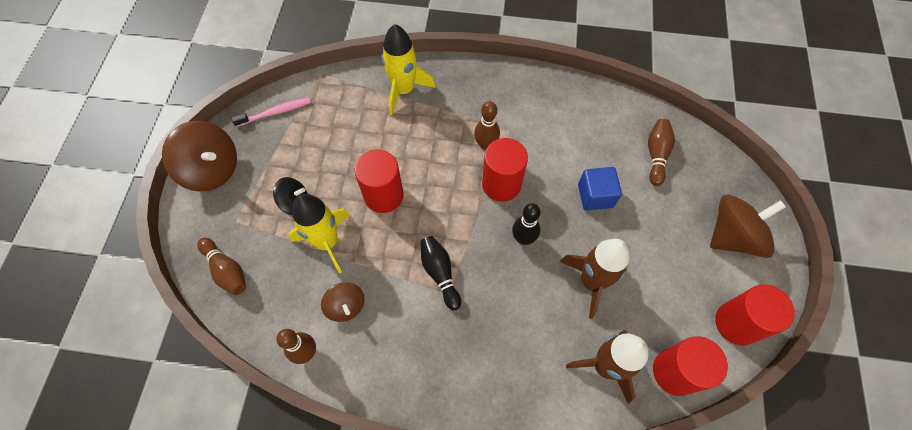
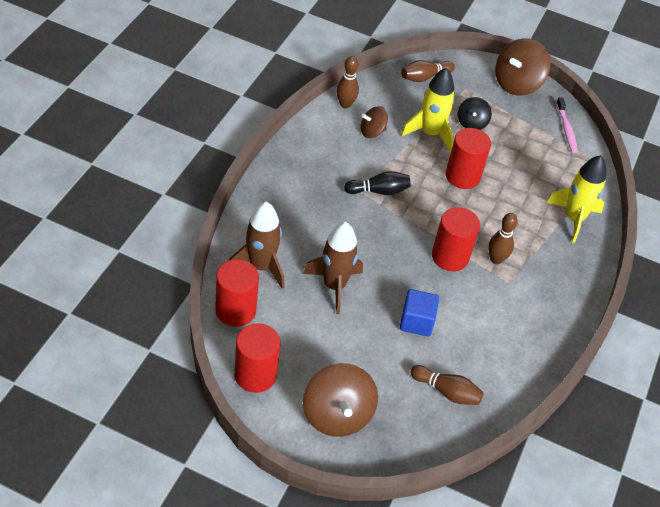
camera: 100 degrees right, 15 degrees down
(523, 238) = (391, 254): black bowling pin -> none

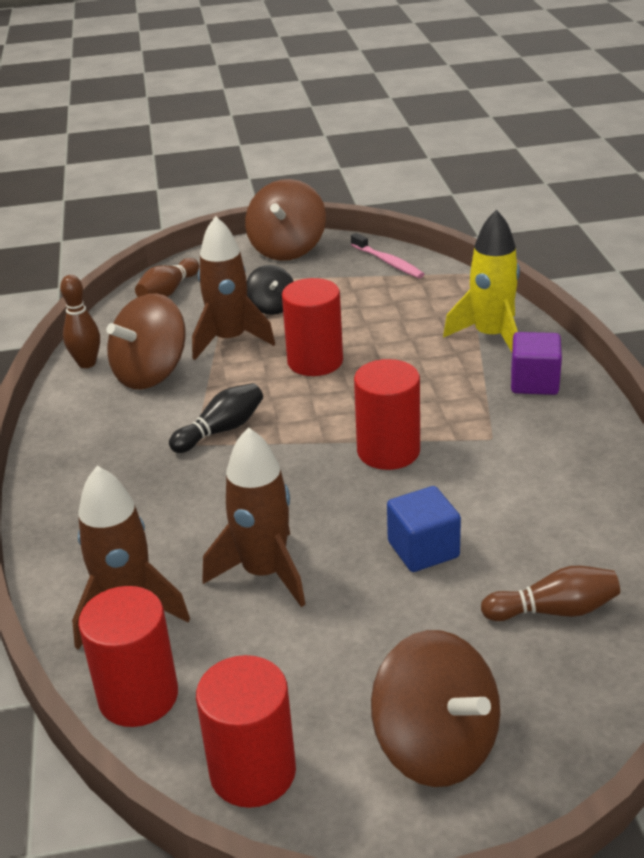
camera: 25 degrees left, 15 degrees down
(372, 132) = (151, 373): brown spinning top -> brown spinning top, size x1.77
(430, 133) = (230, 340): yellow rocket -> brown rocket
(496, 259) = (448, 423): brown bowling pin -> none
(566, 263) = (534, 382): none -> purple cube

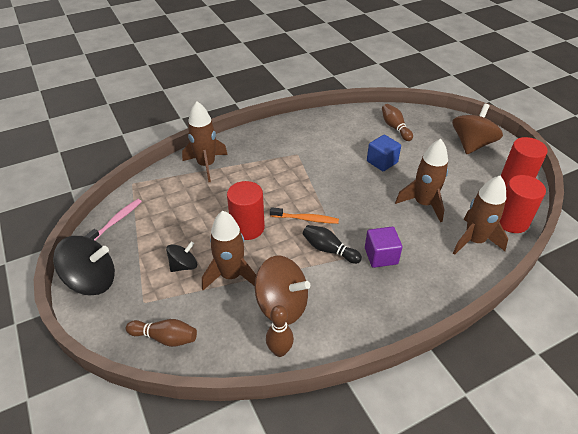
camera: 110 degrees left, 10 degrees up
(287, 249) = (92, 280): brown spinning top -> black spinning top
(303, 419) = (305, 219): none -> orange toothbrush
(388, 451) = (321, 183): red cylinder -> none
(491, 336) = (206, 165): yellow rocket -> brown rocket
(534, 382) = (247, 146): purple cube -> purple cube (381, 256)

